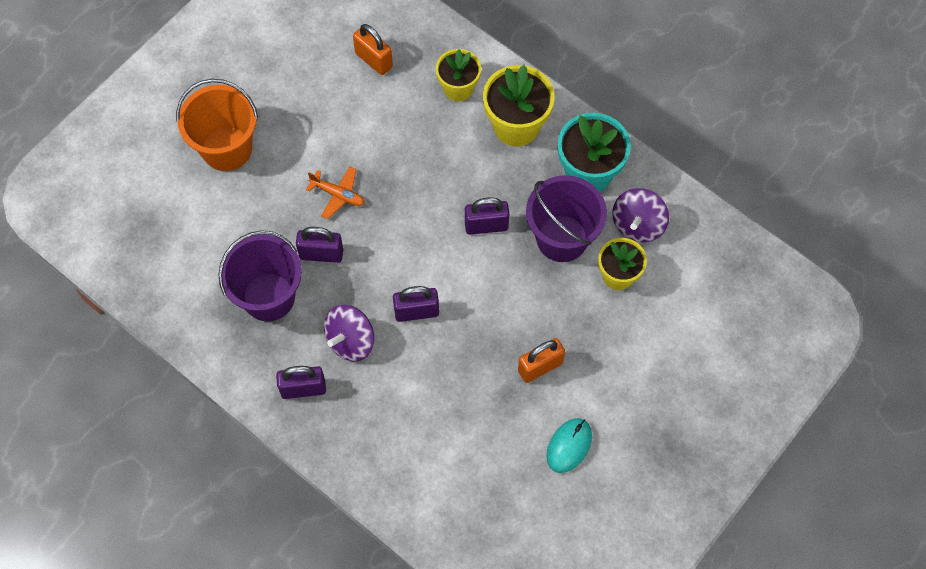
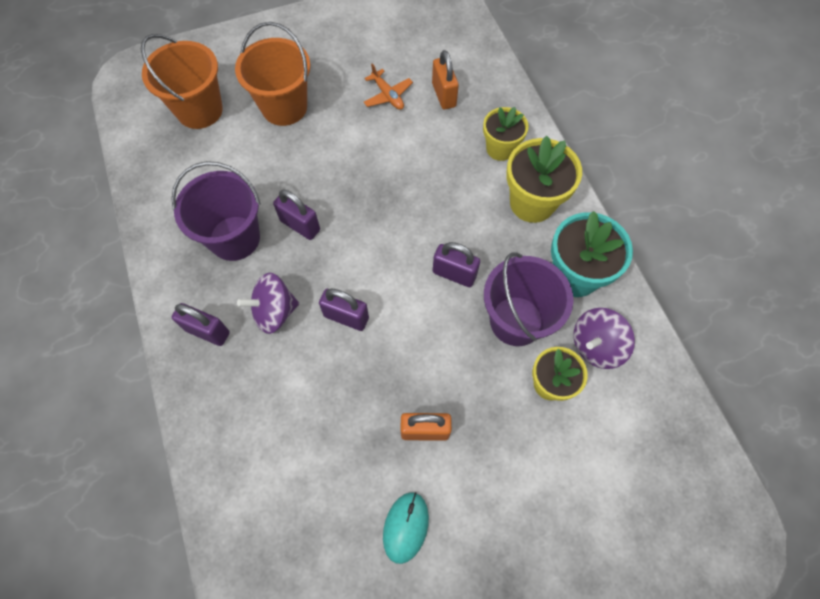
camera: 30 degrees right, 0 degrees up
(144, 194) = (199, 110): none -> orange bucket
(338, 194) = (346, 184): orange plane -> orange plane (388, 95)
(569, 446) = (405, 527): turquoise mouse -> turquoise mouse turned 45 degrees counterclockwise

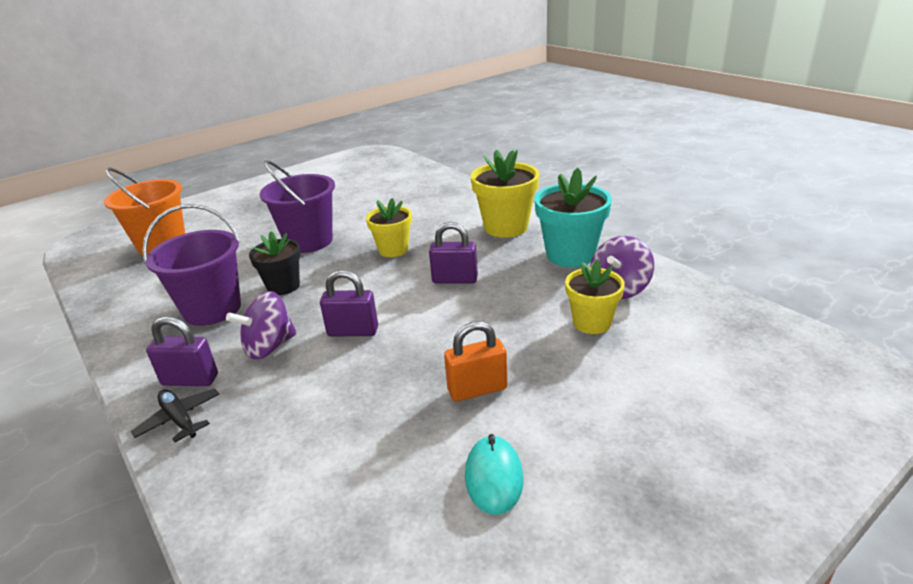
camera: 15 degrees left, 35 degrees down
(196, 377) = (179, 419): none -> black plane
(284, 107) = (249, 227): orange bucket -> none
(300, 225) = (283, 286): purple padlock -> black flower pot
(388, 95) = (346, 203): orange plane -> none
(444, 95) = (397, 194): orange padlock -> none
(500, 149) = (461, 208): yellow flower pot -> yellow flower pot (393, 250)
(516, 321) = (532, 292): purple bucket -> purple bucket (309, 241)

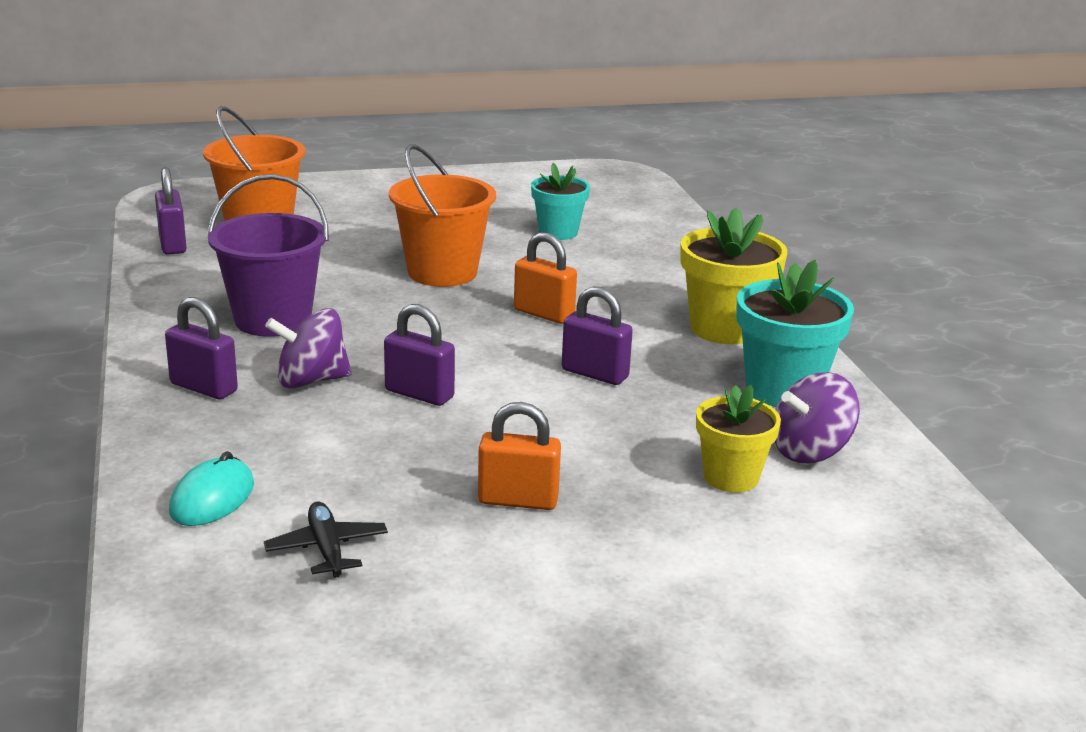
camera: 20 degrees right, 5 degrees down
(104, 275) = (172, 244): none -> purple padlock
(179, 419) = (170, 423): black plane -> black plane (327, 549)
(283, 286) = (372, 318): black flower pot -> none
(309, 241) = (442, 272): purple bucket -> orange bucket
(363, 196) = (558, 232): none -> turquoise flower pot
(393, 250) = (544, 314): yellow flower pot -> orange padlock
(493, 477) = (463, 586): turquoise mouse -> turquoise mouse (212, 498)

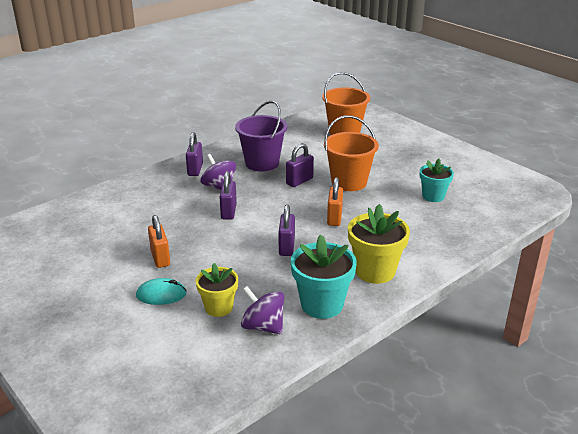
camera: 65 degrees right, 5 degrees up
(172, 244) = (305, 123): purple padlock -> purple padlock (299, 181)
(212, 498) = (120, 198): turquoise mouse -> turquoise mouse (161, 295)
(327, 549) = (101, 229): black plane -> none

